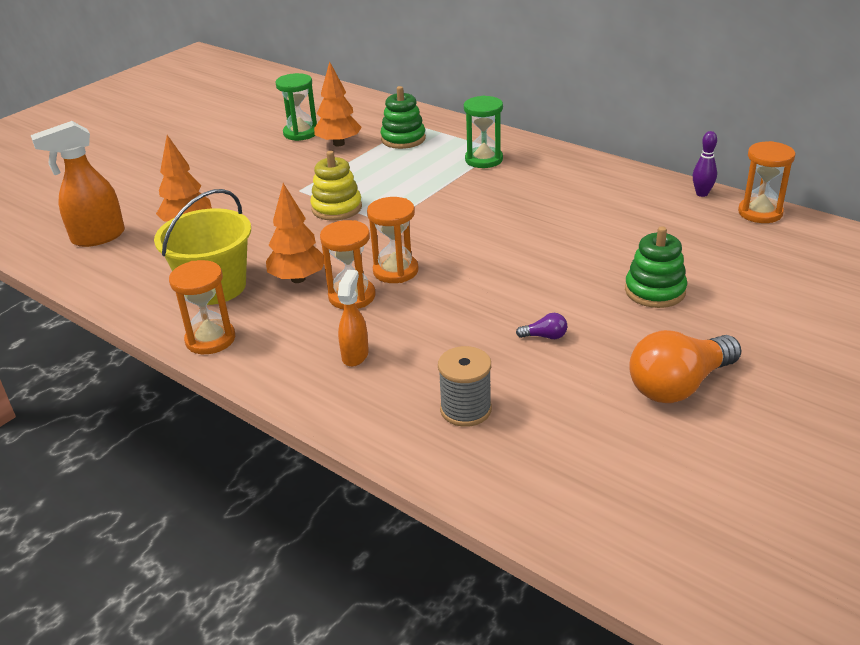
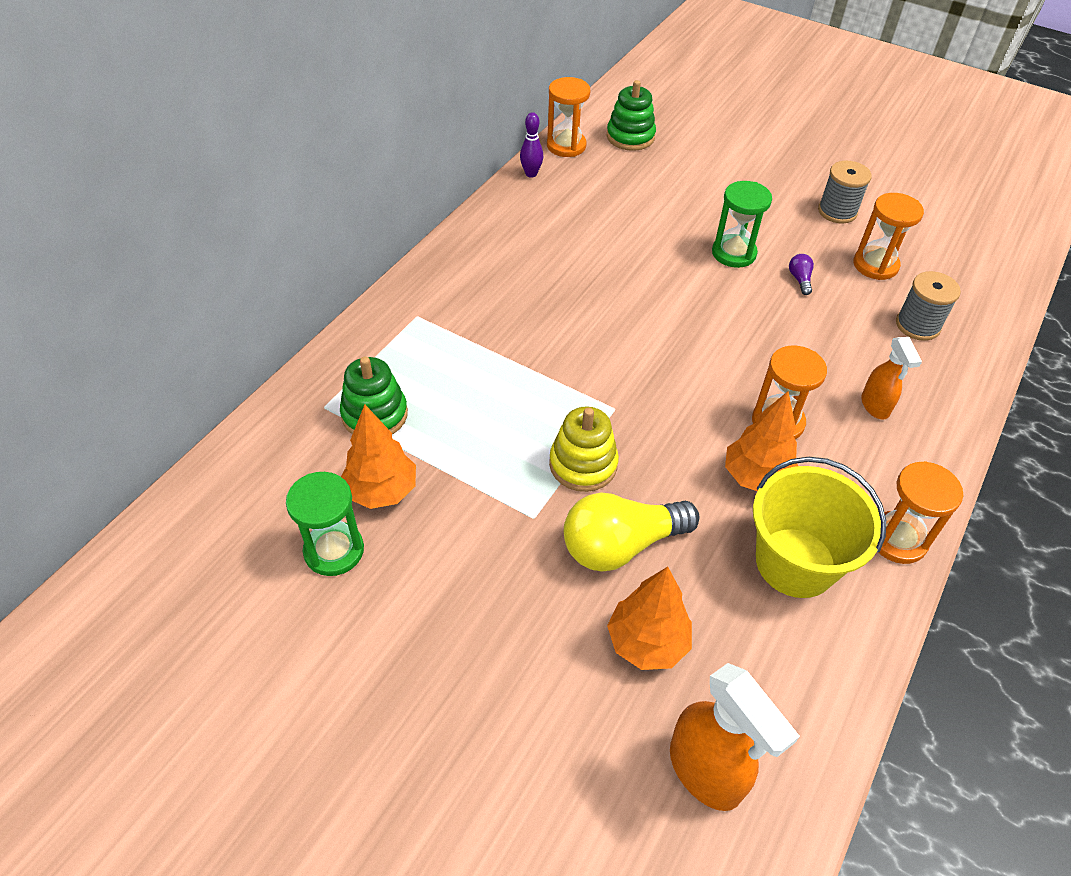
camera: 100 degrees left, 15 degrees up
(263, 219) = (621, 545): none -> yellow light bulb
(355, 355) = (875, 406): orange spray bottle -> orange spray bottle turned 105 degrees counterclockwise
(395, 271) = (719, 390): orange hourglass -> orange hourglass (875, 265)
(484, 160) = (447, 329): green hourglass -> green hourglass (733, 253)
(655, 291) = (711, 214): green stacking toy -> green stacking toy (630, 137)
(679, 385) = (837, 211): orange light bulb -> grey spool

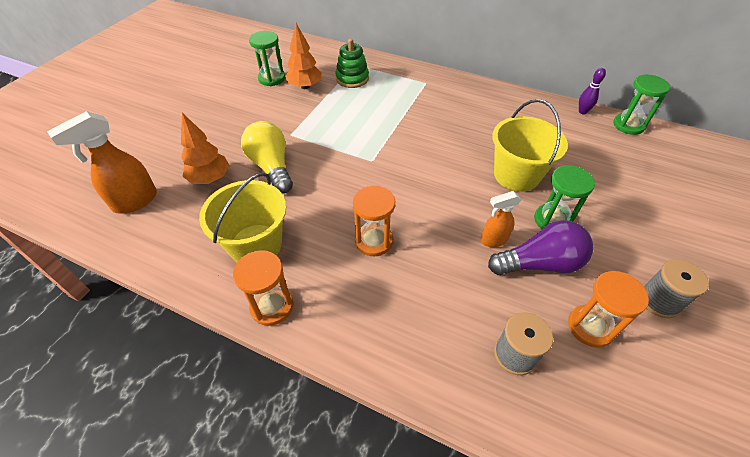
camera: 85 degrees right, 0 degrees up
(566, 146) = (628, 125): orange hourglass -> green hourglass
(583, 464) = (327, 150): yellow stacking toy -> none
(630, 137) = (668, 157): green stacking toy -> none
(655, 264) = (516, 175): none -> yellow bucket
(756, 477) = (323, 227): orange tree -> none
(799, 279) = (539, 263): purple light bulb -> purple light bulb, size x2.46
(875, 406) = (401, 306): orange spray bottle -> orange spray bottle (493, 240)

